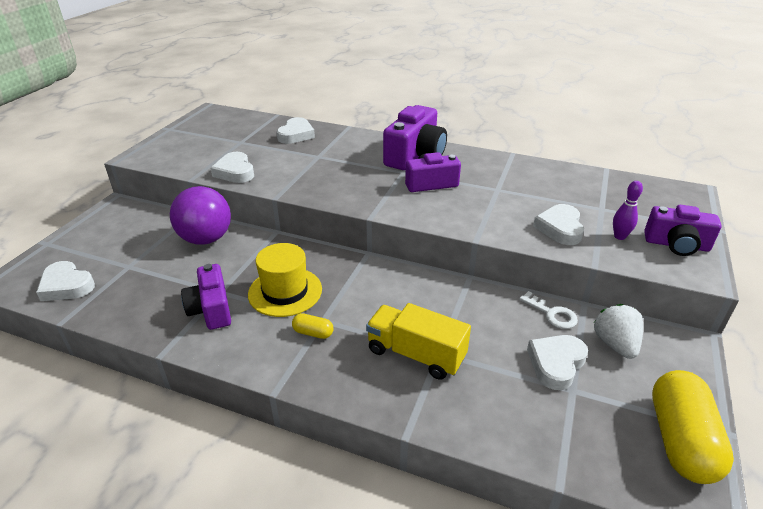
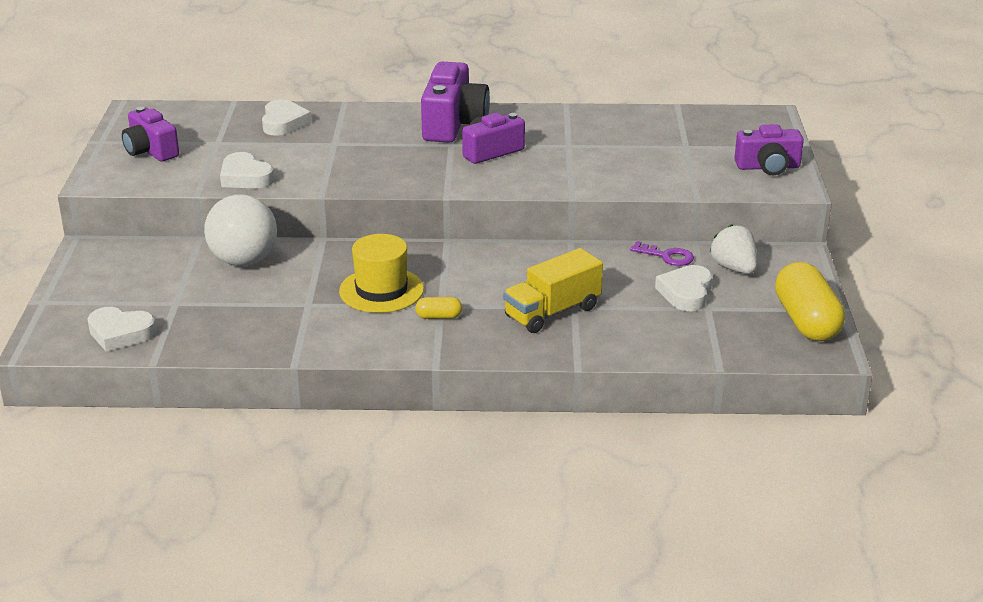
camera: 20 degrees left, 5 degrees down
(206, 239) = (244, 261): purple ball -> white ball
(211, 309) = (313, 320): purple camera -> purple camera (150, 151)
(416, 354) = (552, 312): yellow truck -> yellow truck turned 45 degrees counterclockwise
(552, 314) = (667, 256): white key -> purple key
(560, 228) = (651, 172): white heart -> none
(619, 236) = (712, 169): purple bowling pin -> none

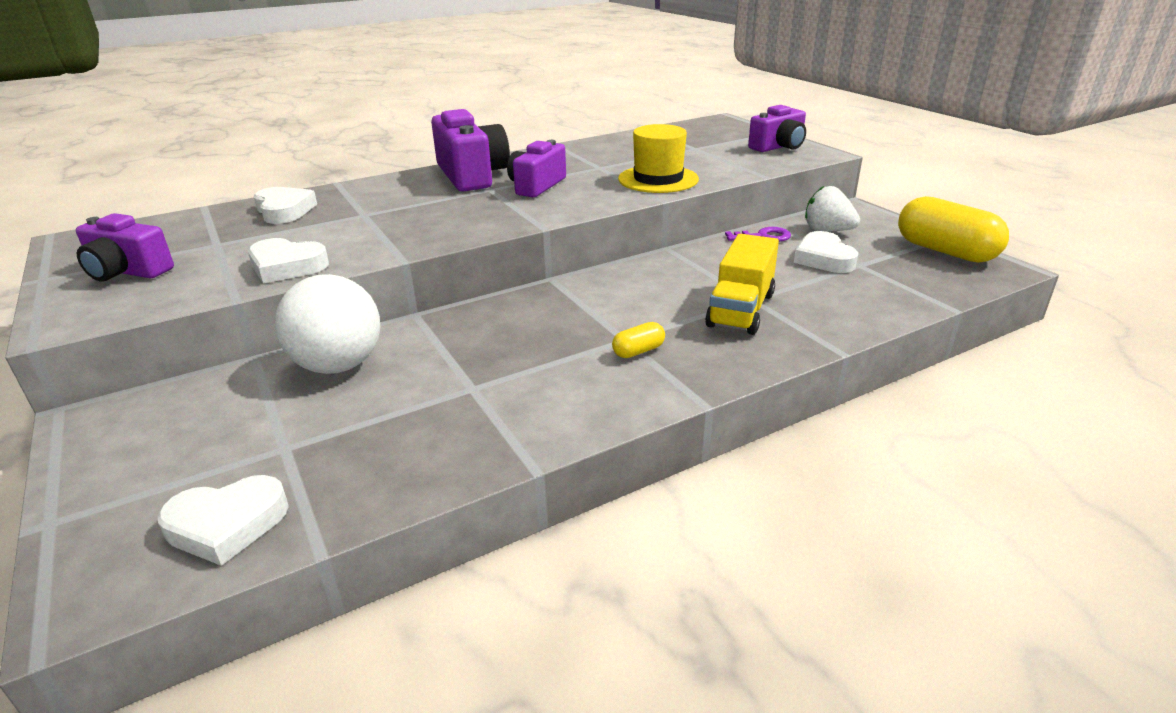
camera: 30 degrees left, 0 degrees up
(381, 290) = (542, 345): yellow hat -> yellow hat (658, 179)

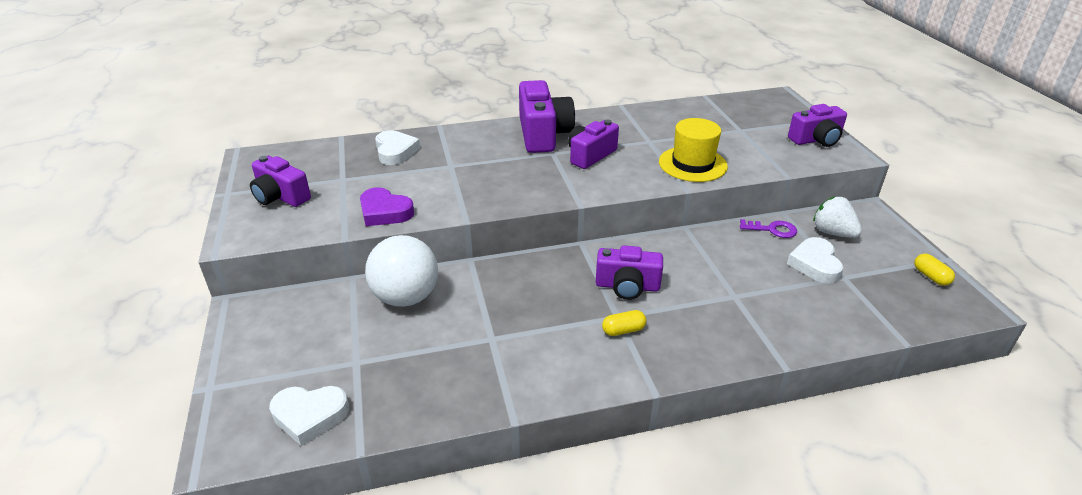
camera: 15 degrees right, 5 degrees up
(287, 266) = (384, 212): white heart -> purple heart
(624, 309) = (627, 286): none -> purple camera
(741, 310) = (720, 306): yellow truck -> none
(945, 251) = (930, 276): yellow capsule -> yellow capsule, size x0.44

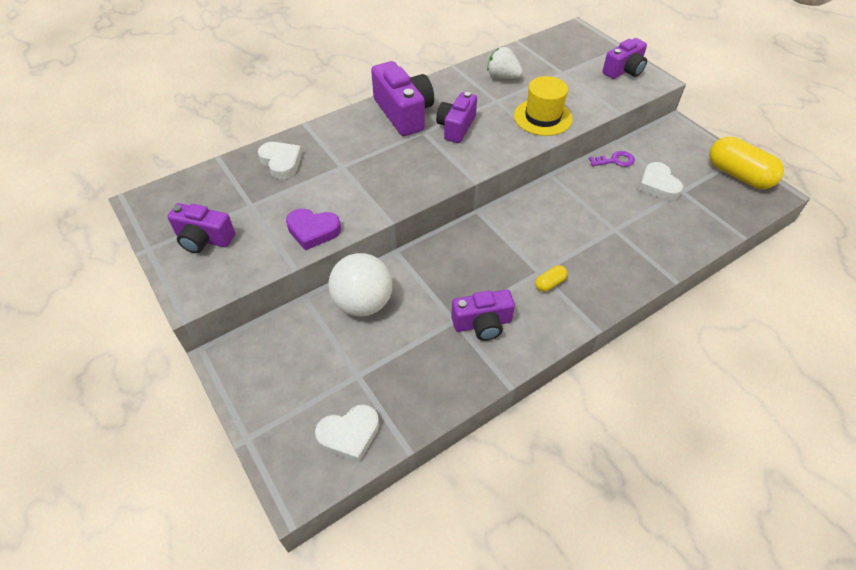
camera: 20 degrees left, 15 degrees up
(627, 286) = (533, 242): purple camera -> purple camera (482, 324)
(832, 233) = (658, 152): white strawberry -> white strawberry (502, 77)
(930, 276) = (738, 175): yellow capsule -> yellow capsule, size x2.25

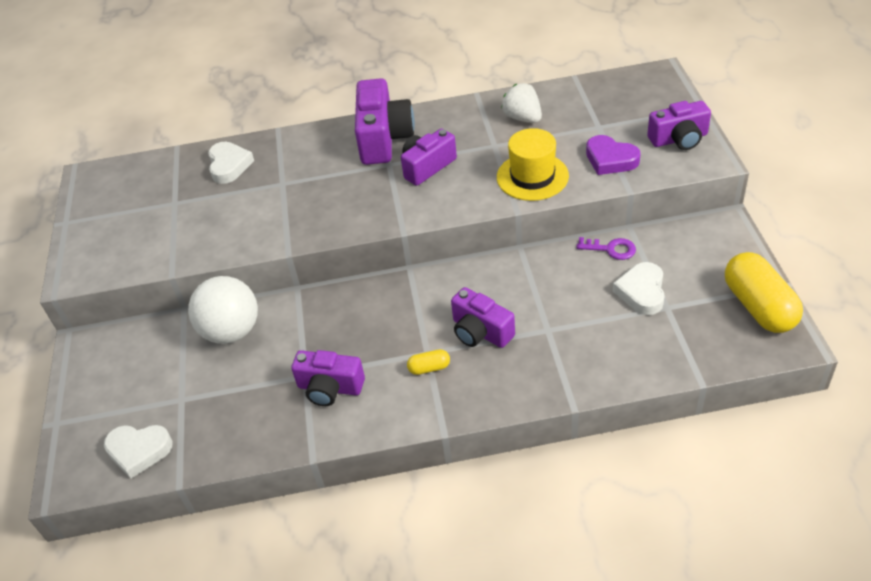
camera: 30 degrees right, 5 degrees down
(204, 239) = (114, 226): purple camera -> purple camera (480, 332)
(313, 231) = (211, 243): purple heart -> purple heart (610, 159)

